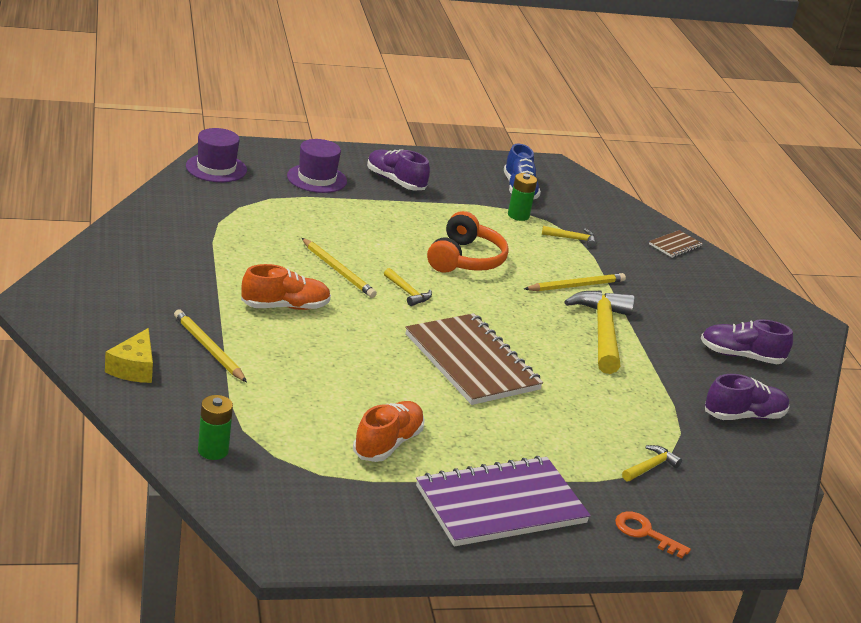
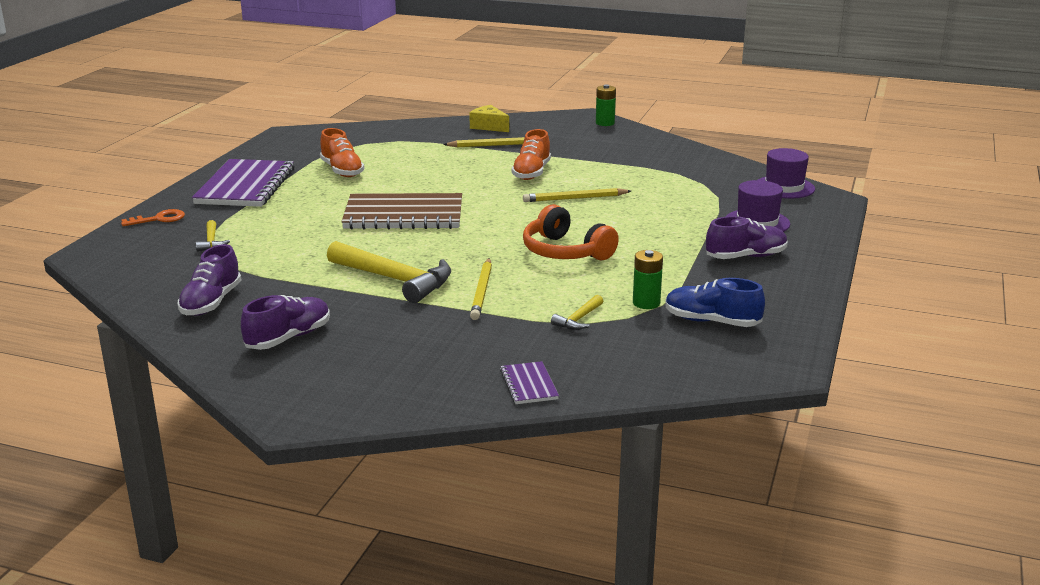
camera: 125 degrees right, 5 degrees down
(213, 450) = (387, 132): green battery -> green battery (605, 123)
(408, 293) = (522, 216): yellow hammer -> none
(675, 245) = (528, 385): brown notebook -> purple notebook

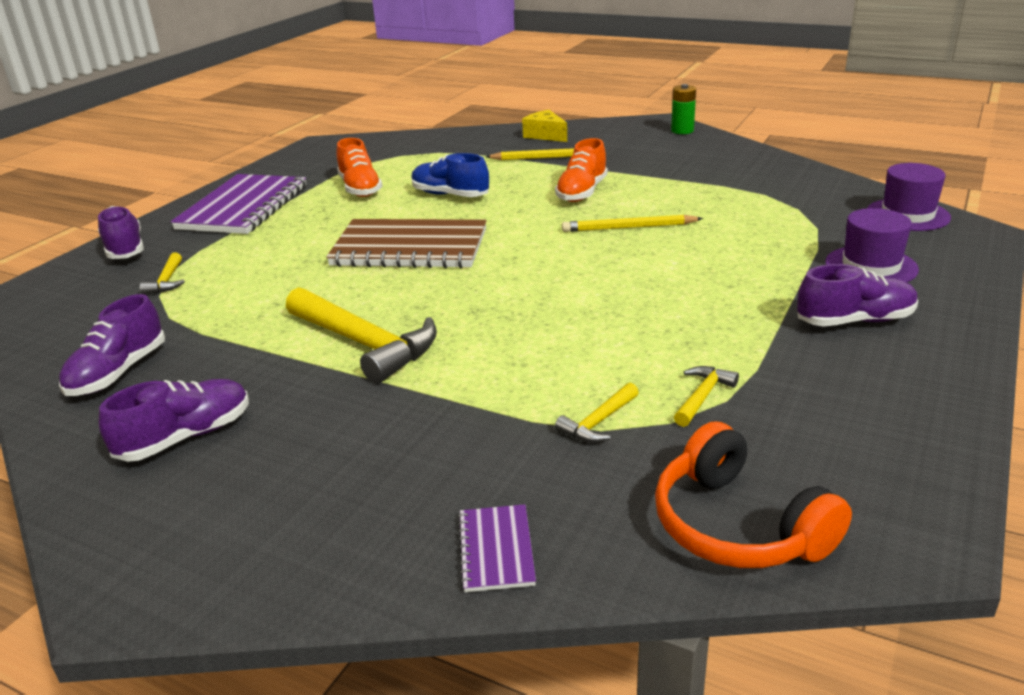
camera: 10 degrees right, 5 degrees up
(158, 219) = (125, 249): orange key -> purple shoe
(482, 291) = (473, 367): yellow pencil -> none
(565, 252) = (601, 306): orange headphones -> orange headphones (737, 526)
(646, 303) = (702, 396): green battery -> yellow hammer
(711, 322) = (800, 436): blue shoe -> blue shoe (450, 195)

